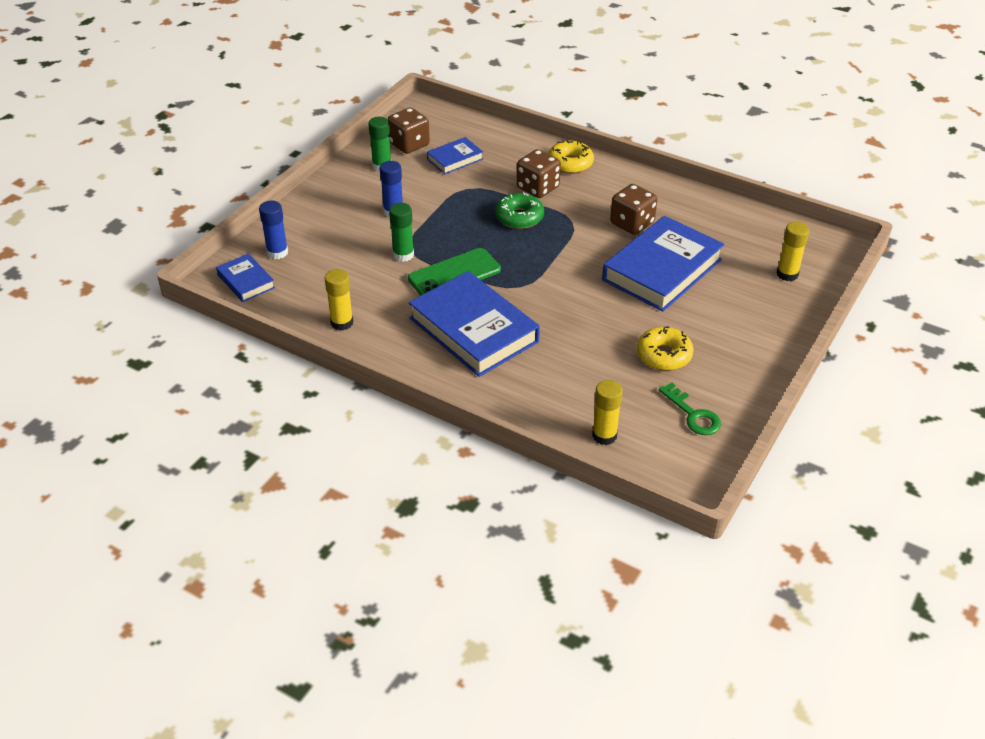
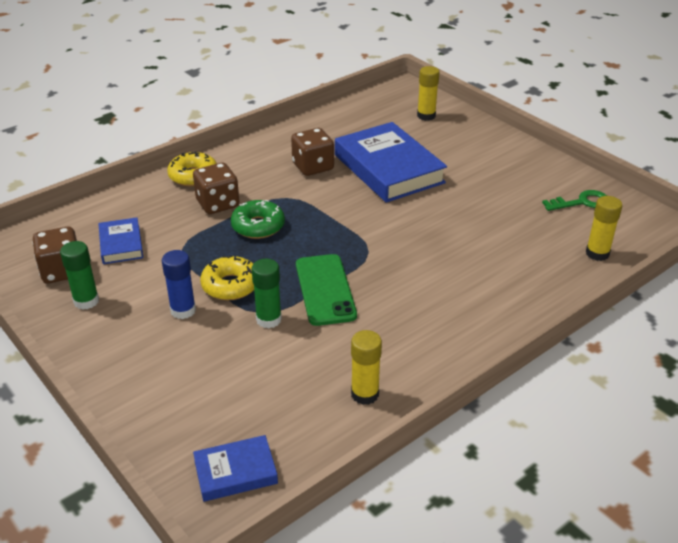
camera: 70 degrees left, 5 degrees down
(277, 252) = (194, 429): blue glue stick -> none
(473, 330) = (422, 297): blue book -> none
(664, 355) = (503, 197): yellow donut -> yellow donut (230, 285)

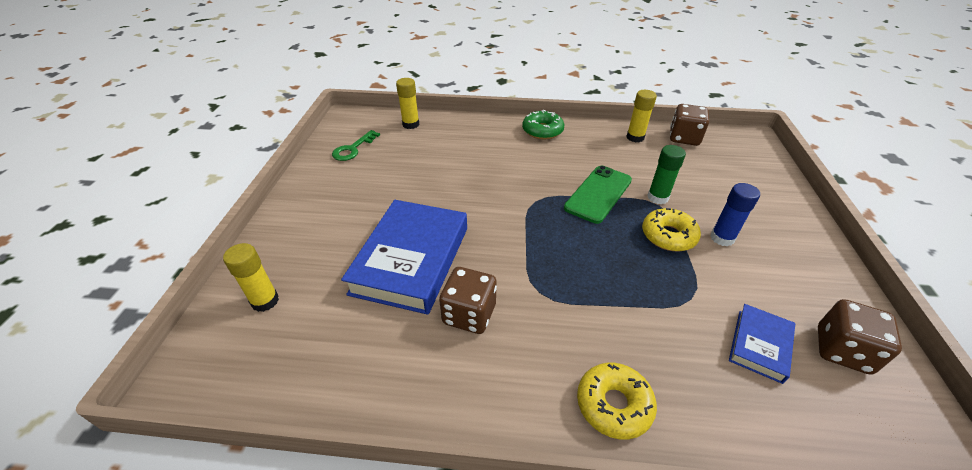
camera: 135 degrees left, 5 degrees up
(86, 301) = (815, 296): green glue stick -> none
(217, 204) = (616, 332): brown dice -> brown dice (684, 138)
(235, 472) = (735, 143): blue book -> none
(258, 226) = (598, 276): green donut -> green donut (542, 131)
(581, 202) = (353, 149): green key -> green key turned 90 degrees counterclockwise

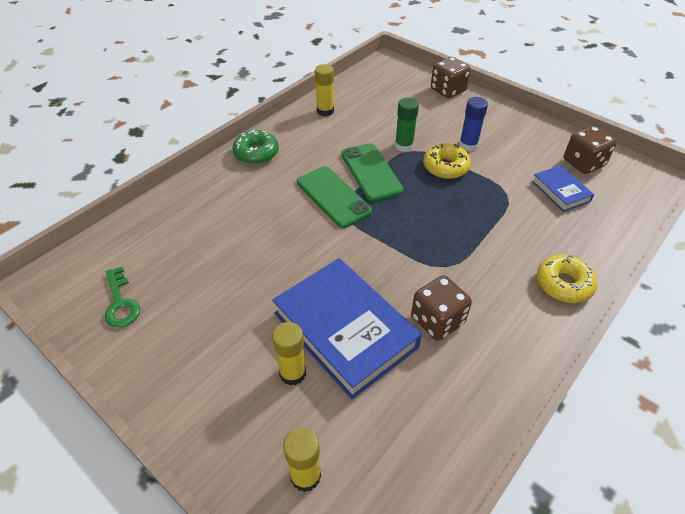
camera: 55 degrees left, 5 degrees up
(411, 124) = (132, 234): yellow glue stick -> yellow glue stick (292, 373)
(544, 187) = (333, 197): none -> green phone
(684, 138) = (353, 90): brown dice -> brown dice (448, 90)

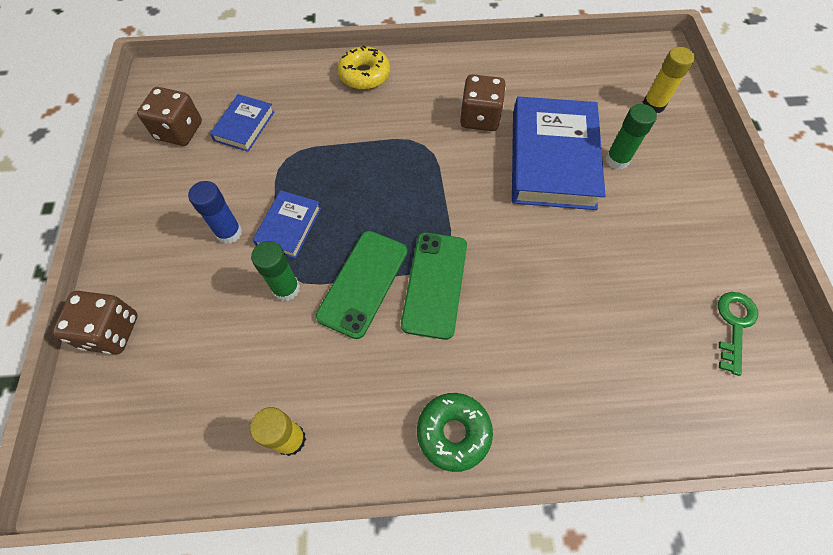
camera: 135 degrees left, 15 degrees up
(292, 373) = (617, 160): yellow glue stick -> green glue stick
(445, 167) = (289, 227): yellow donut -> blue book

